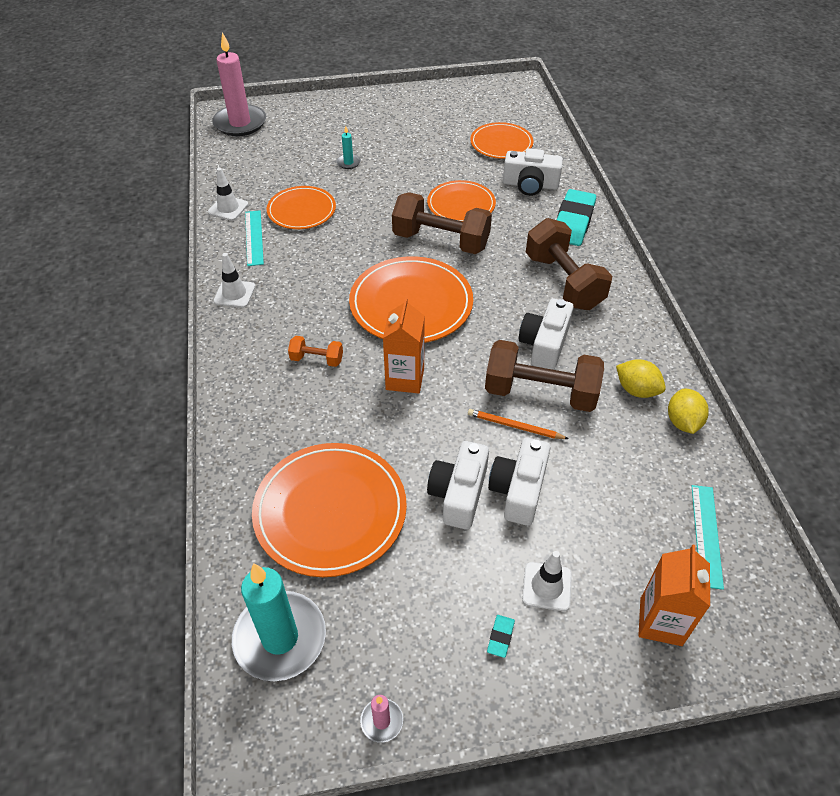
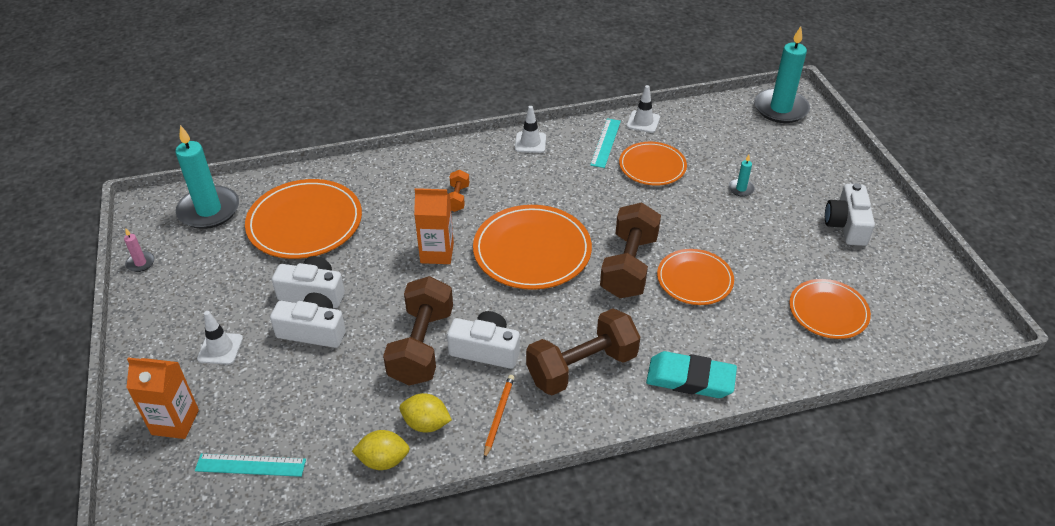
camera: 85 degrees right, 5 degrees down
(240, 123) = (780, 108): pink candle -> turquoise candle
(254, 237) = (605, 143): turquoise ruler -> turquoise ruler turned 60 degrees counterclockwise
(500, 637) = (184, 321): turquoise eraser -> none
(515, 426) = (382, 328): orange pencil -> orange pencil (498, 416)
(530, 185) = (751, 339): white camera -> white camera (846, 225)
(636, 390) = (426, 424): yellow lemon -> yellow lemon turned 75 degrees clockwise

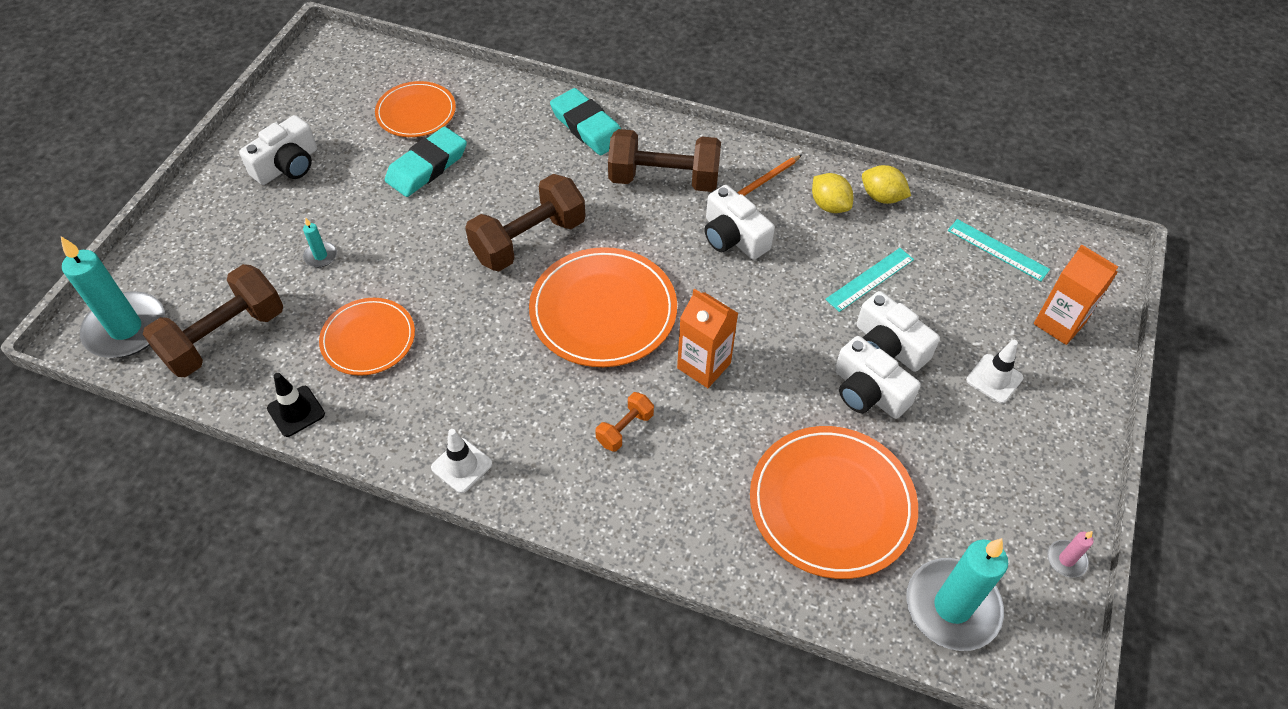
camera: 145 degrees left, 10 degrees up
(421, 346) = (790, 272): brown dumbbell -> brown dumbbell (225, 337)
(605, 143) = (376, 406): turquoise ruler -> turquoise ruler (870, 279)
(643, 122) = (296, 411): white traffic cone -> black traffic cone
(694, 279) = (486, 195): orange plate -> none
(761, 276) = (427, 166): none -> turquoise eraser

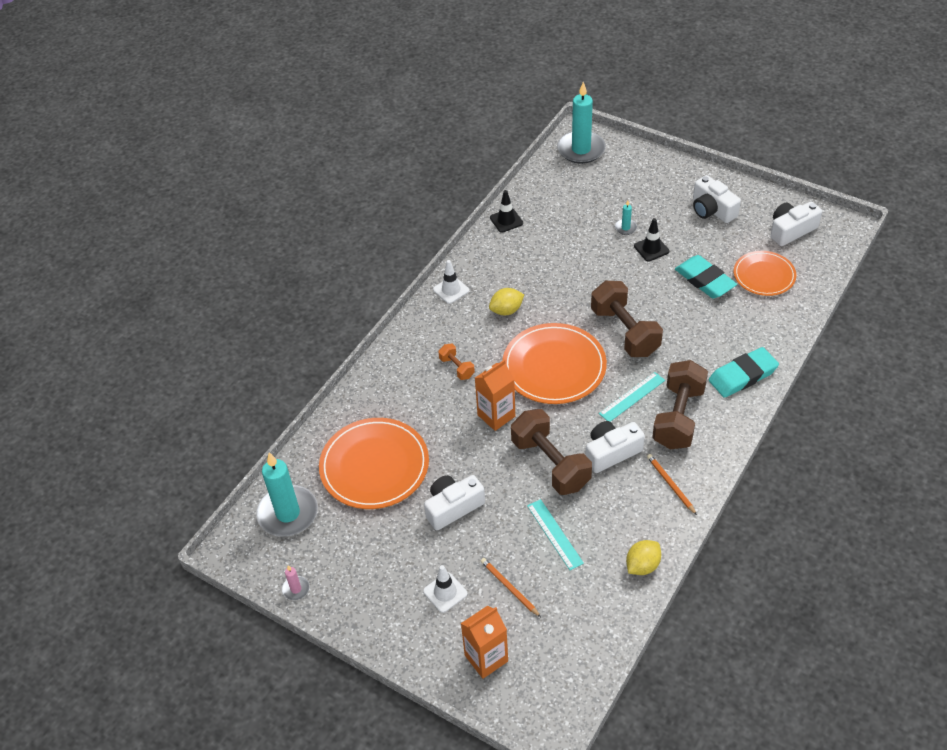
camera: 105 degrees right, 5 degrees down
(225, 337) = (566, 189): brown dumbbell -> brown dumbbell (550, 464)
(366, 224) = (651, 249): none -> black traffic cone
(368, 339) = (553, 250): orange plate -> none
(829, 205) = (637, 524): yellow lemon -> yellow lemon (506, 310)
(888, 346) = (489, 530): white camera -> white camera (791, 230)
(960, 314) = (509, 588): none -> orange pencil
(997, 250) = (571, 638): turquoise ruler -> turquoise ruler (632, 397)

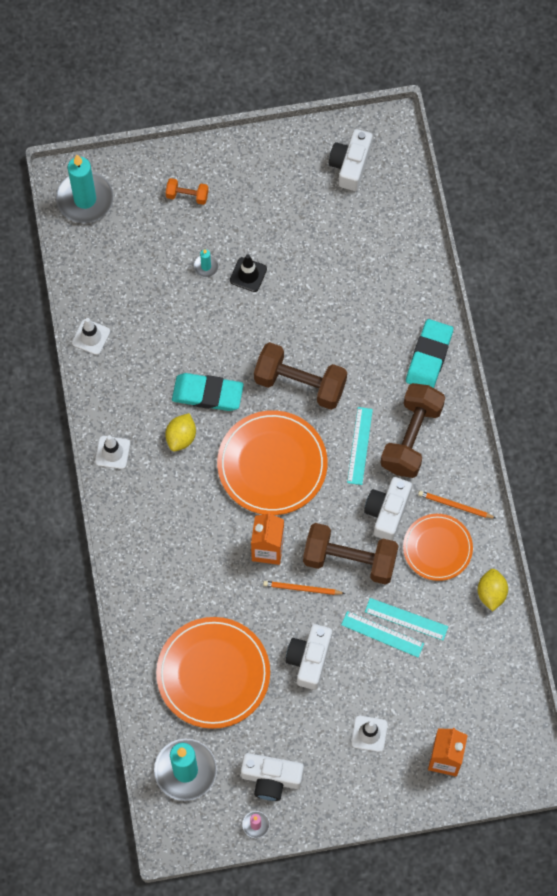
camera: 45 degrees left, 20 degrees up
(457, 367) = (192, 528): orange dumbbell -> orange dumbbell (187, 195)
(506, 220) = (91, 337): black traffic cone -> white traffic cone
(509, 588) = (412, 691): orange pencil -> orange pencil (302, 589)
(525, 531) = (382, 634): none -> turquoise ruler
(678, 417) = (411, 437): brown dumbbell -> brown dumbbell turned 45 degrees clockwise
(705, 280) = (321, 277): turquoise eraser -> turquoise eraser (207, 394)
(712, 210) = (264, 189): white camera -> white camera (271, 778)
(764, 275) = (366, 235): orange plate -> orange plate (437, 548)

